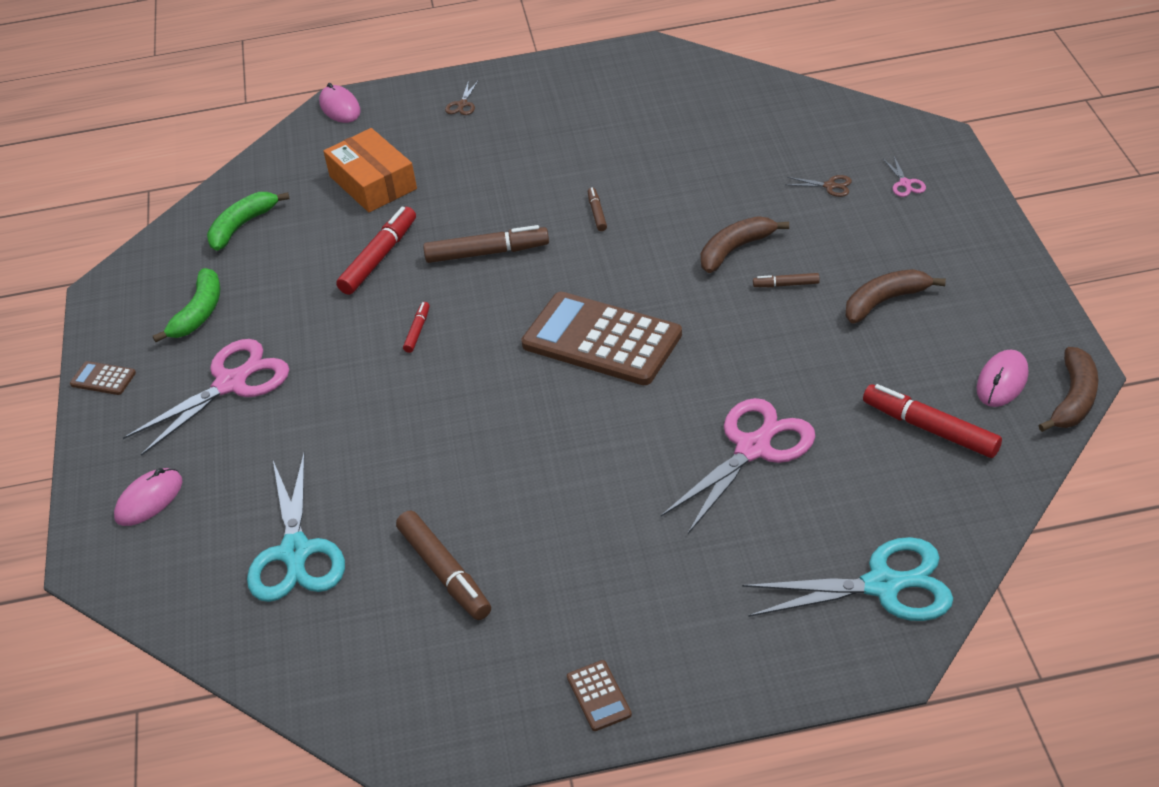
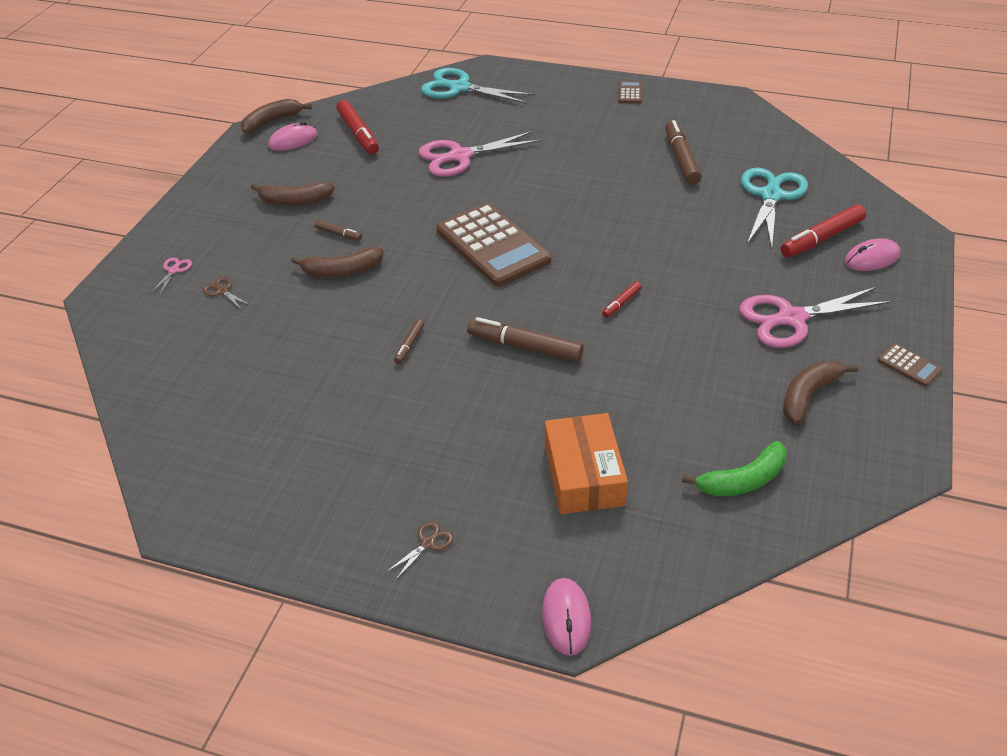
camera: 155 degrees left, 0 degrees up
(199, 313) = (809, 395): green banana -> brown banana
(379, 258) = (620, 382): red marker -> red marker (821, 238)

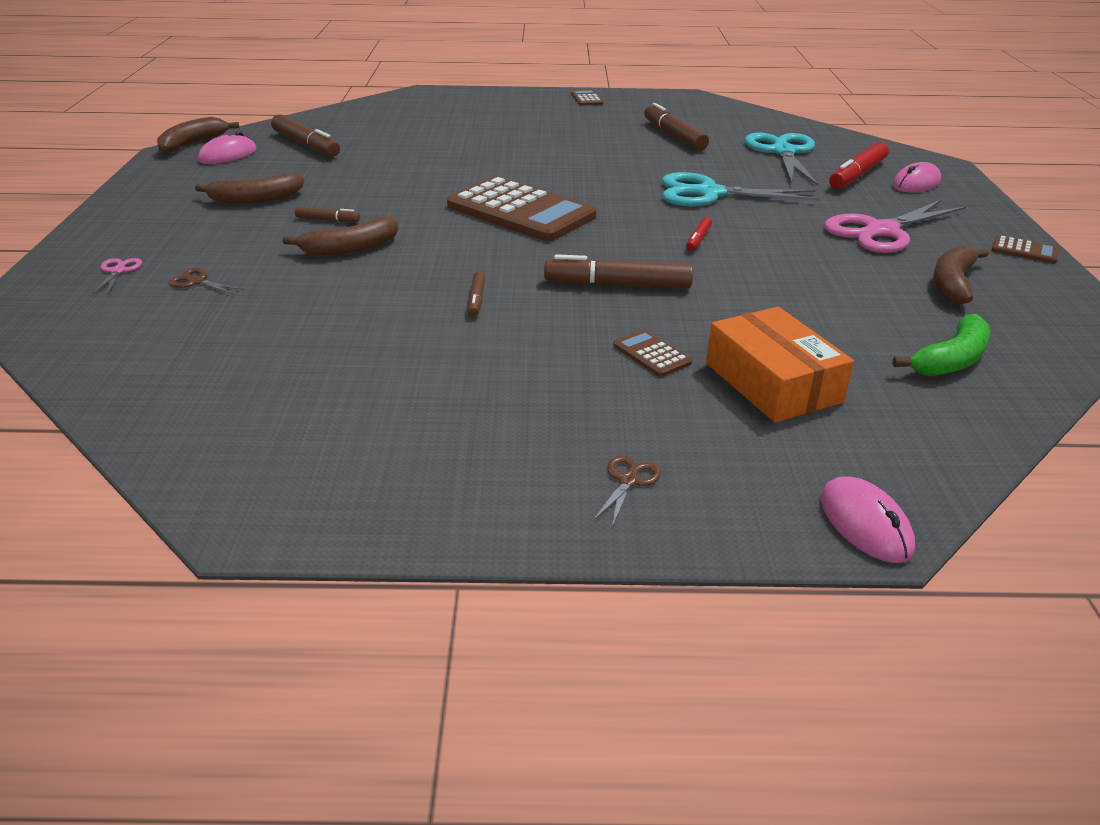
camera: 20 degrees left, 10 degrees down
(358, 134) = (306, 145): red marker -> brown marker
(459, 88) = (403, 107): turquoise scissors -> turquoise scissors (709, 193)
(460, 156) = (437, 152): pink scissors -> none
(509, 428) = (651, 354): none -> brown calculator

